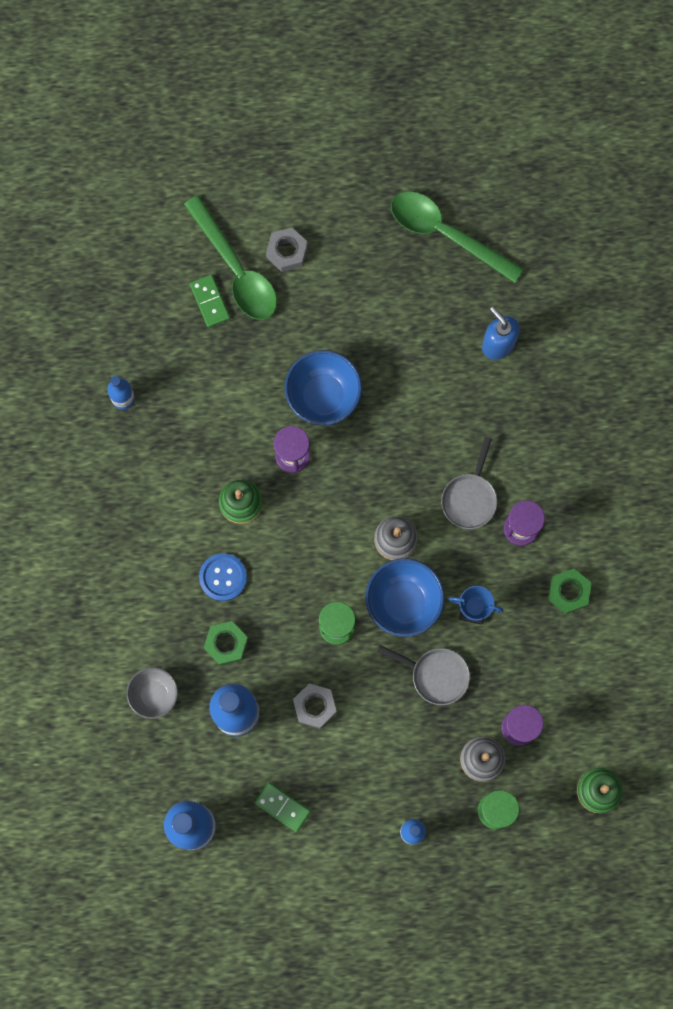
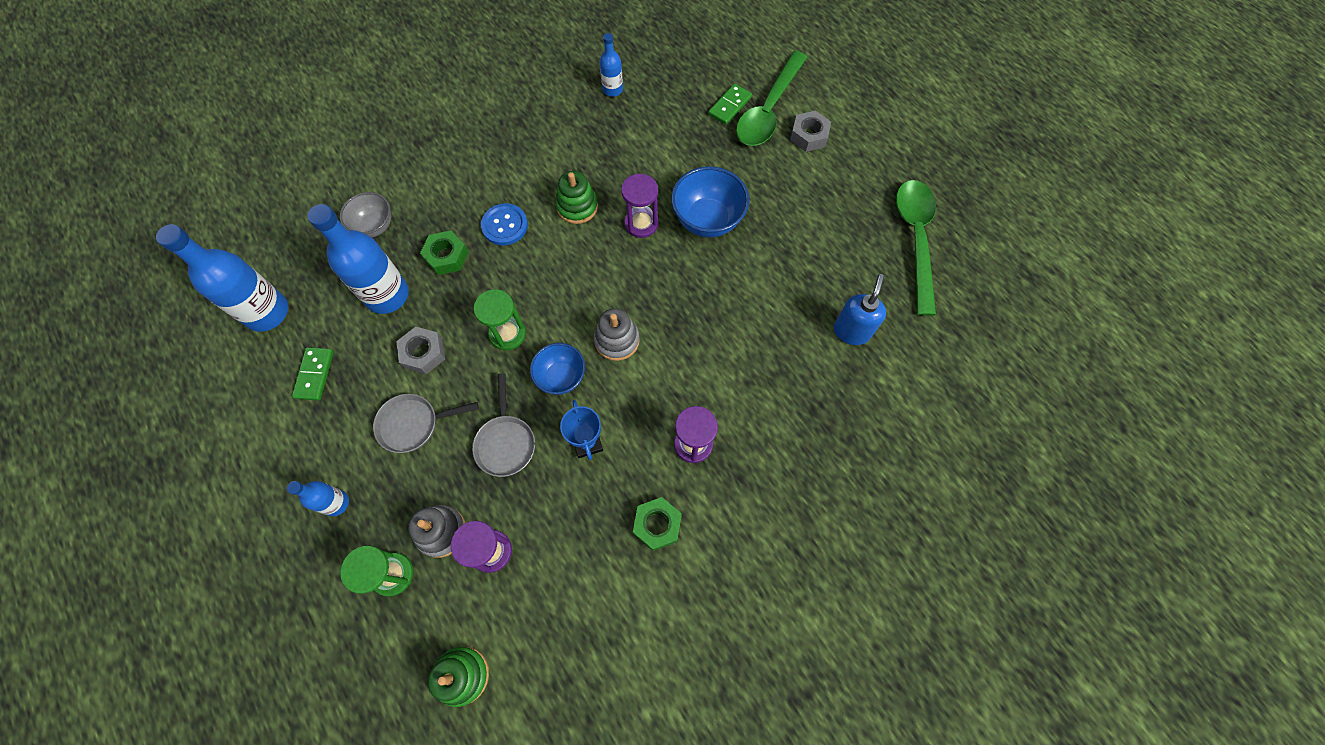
camera: 60 degrees right, 10 degrees down
(403, 602) = (561, 377): blue bowl -> blue bowl, size x0.65
(470, 498) = (693, 383): grey pan -> grey pan (413, 424)

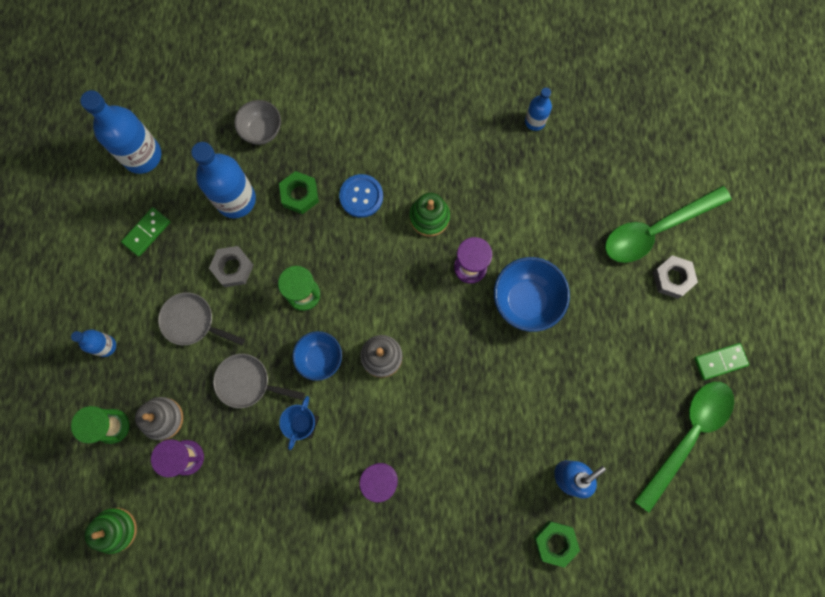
camera: 35 degrees right, 10 degrees up
(505, 443) = (247, 382): grey pan -> grey pan turned 75 degrees clockwise
(657, 525) = (312, 522): green nut -> green nut (555, 542)
(729, 106) = (624, 203): green domino -> green domino (720, 361)

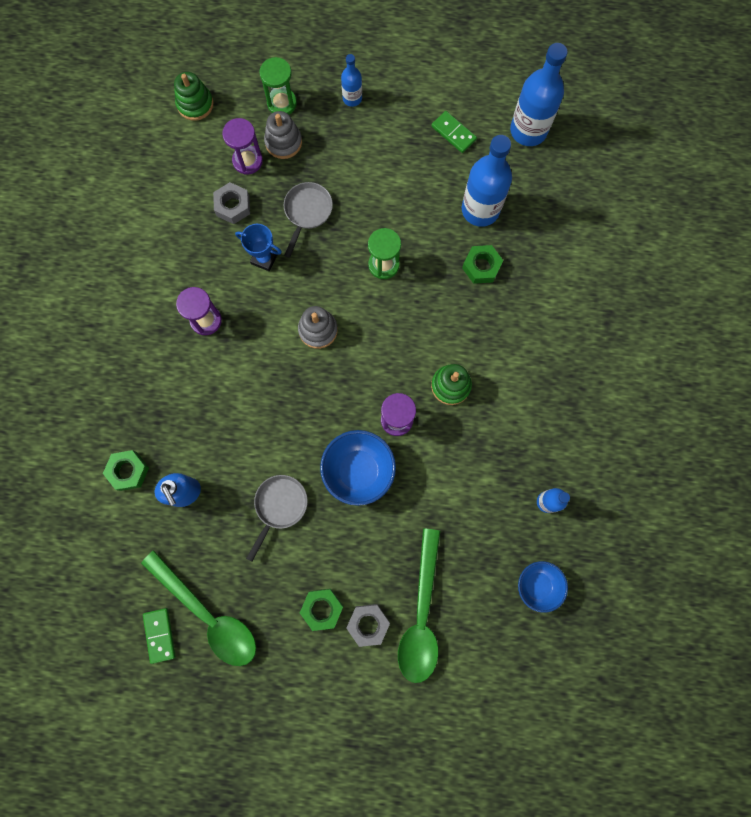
camera: 95 degrees right, 0 degrees up
(192, 321) = (367, 168): grey pan -> grey pan (279, 506)
(233, 268) = (414, 204): grey nut -> grey nut (233, 206)
(262, 130) = (548, 236): grey bowl -> none
(320, 358) = (322, 275): blue bowl -> blue bowl (537, 585)
(361, 196) = (476, 323): blue button -> none
(656, 229) = (421, 614): green spoon -> green spoon turned 150 degrees counterclockwise
(665, 323) = (322, 608): none -> green nut
(720, 361) = (277, 661): green domino -> green domino (160, 635)

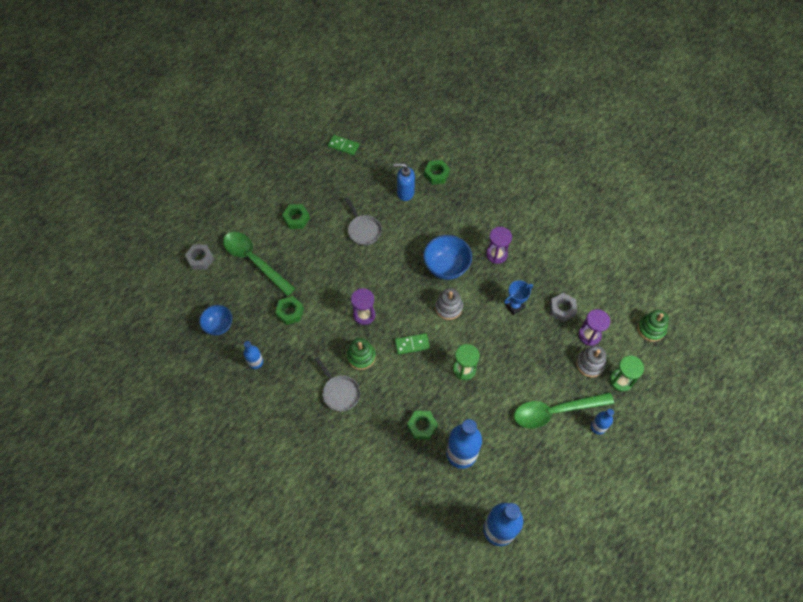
camera: 125 degrees right, 15 degrees down
(208, 614) = (336, 170): green spoon -> green spoon (555, 411)
(307, 212) = (530, 348): grey pan -> grey pan (339, 392)
(358, 471) = (351, 278): blue bowl -> blue bowl (446, 267)
(368, 624) = (271, 234): grey nut -> grey nut (200, 259)
(453, 133) = (529, 476): green domino -> green domino (412, 344)
(457, 511) = (290, 312): none -> green nut

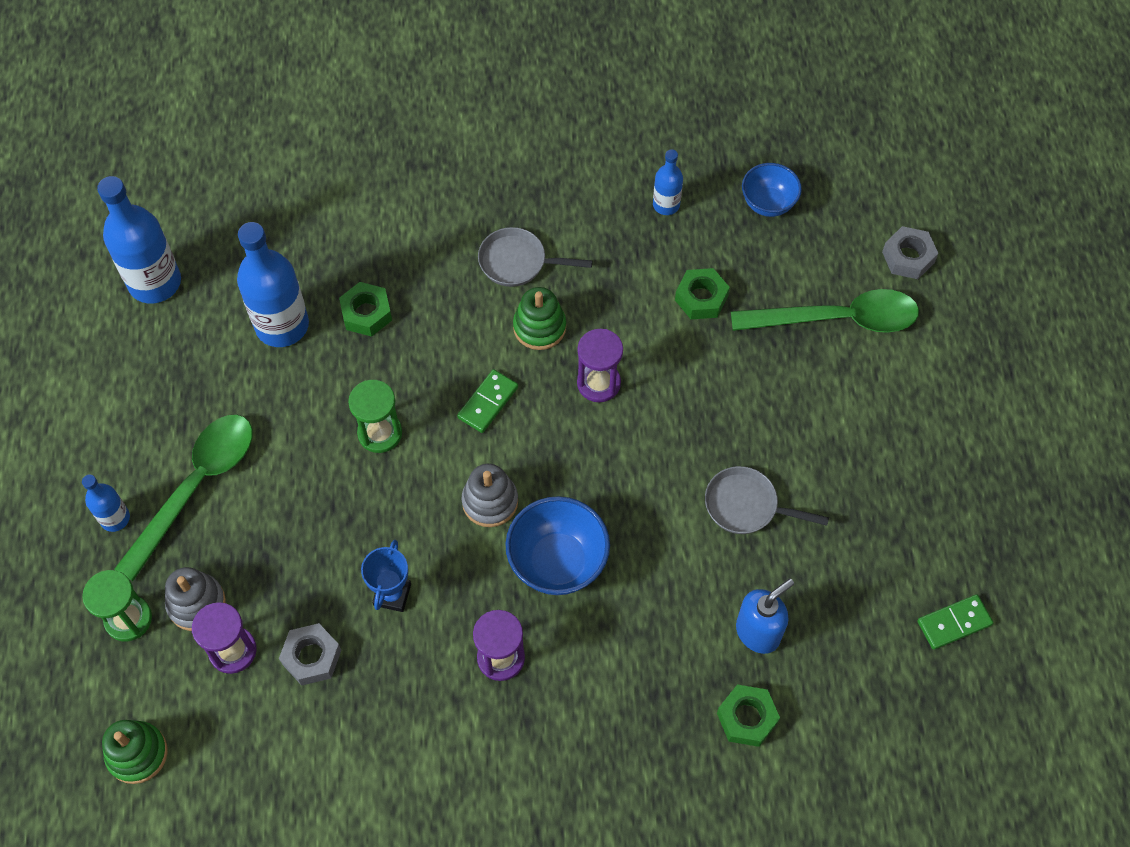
camera: 135 degrees right, 0 degrees up
(296, 219) = (862, 431): green nut -> none

